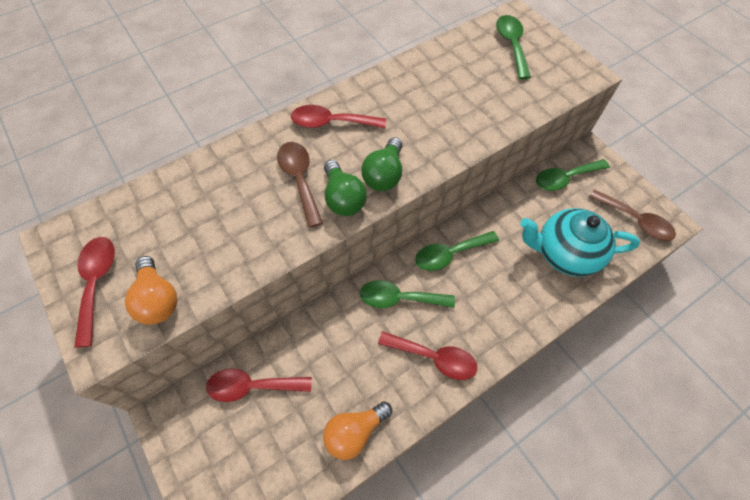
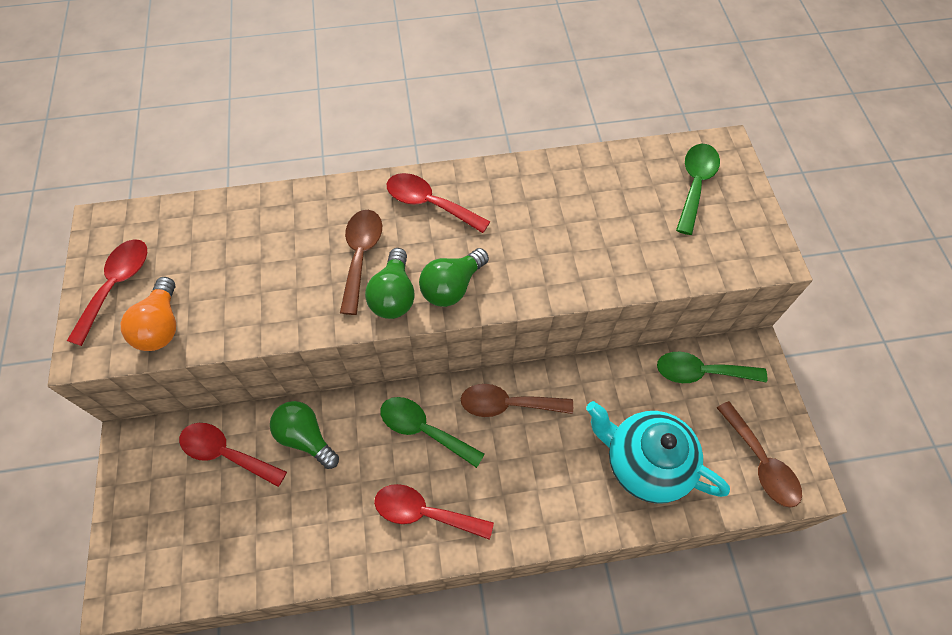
camera: 25 degrees right, 0 degrees up
(311, 344) = (306, 437): none -> green light bulb
(355, 431) = (300, 550): orange light bulb -> none
(434, 357) = (424, 512): red spoon -> red spoon turned 150 degrees clockwise
(450, 254) = (507, 404): green spoon -> brown spoon

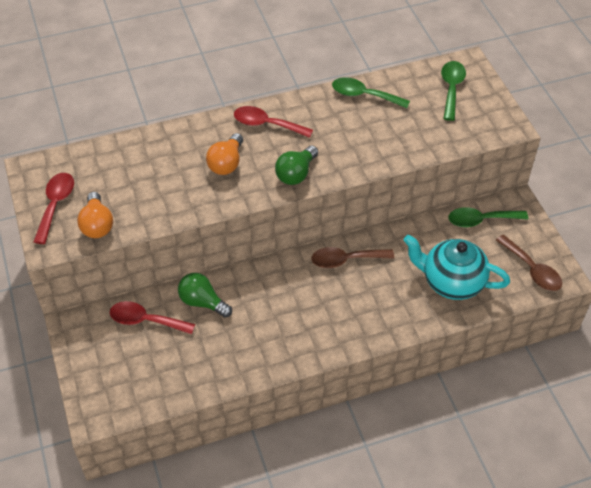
camera: 10 degrees left, 10 degrees down
(361, 256) = (226, 163): brown spoon -> orange light bulb
(394, 295) = (256, 184): green light bulb -> none
(423, 430) = (288, 284): green spoon -> green spoon (364, 95)
(424, 512) = (302, 335): red spoon -> none

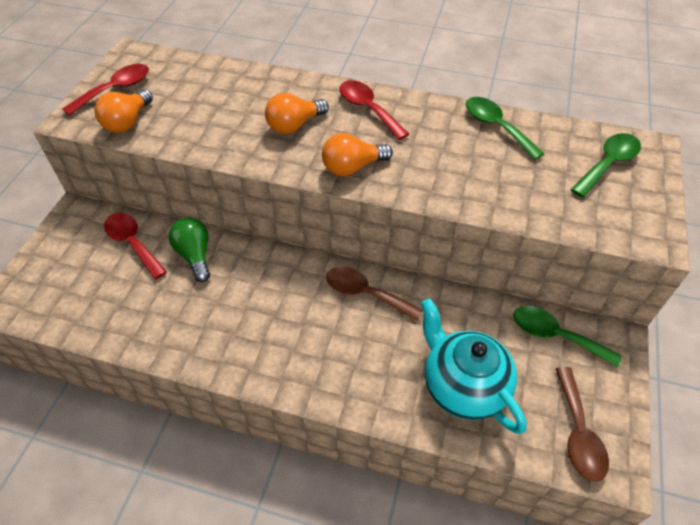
camera: 35 degrees right, 0 degrees up
(296, 174) = (352, 167): green light bulb -> orange light bulb

